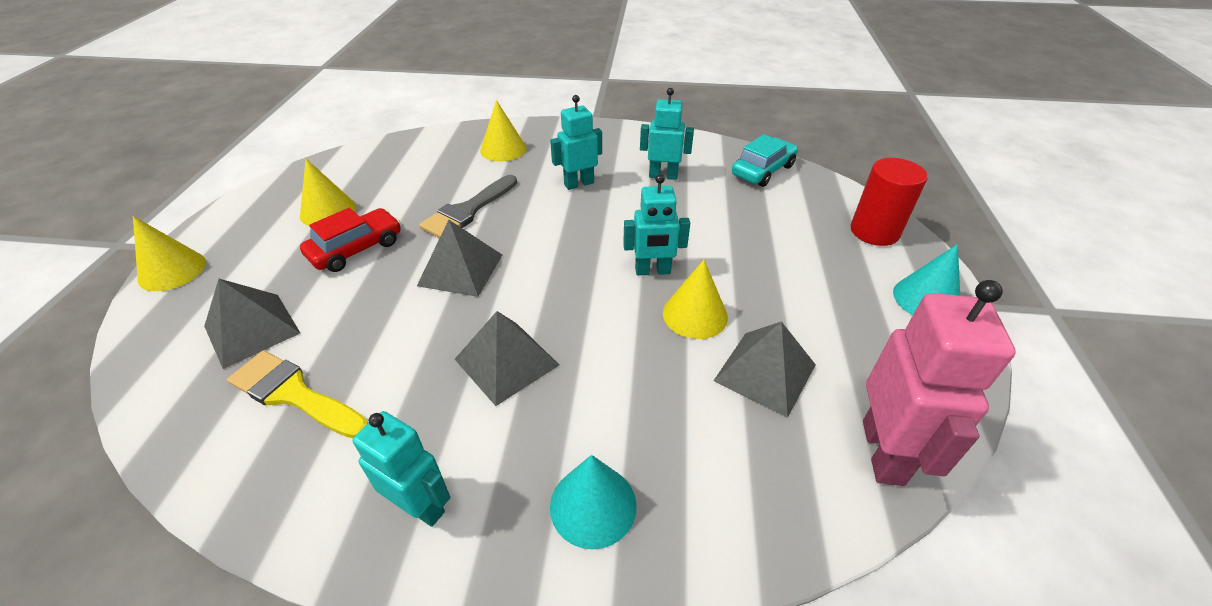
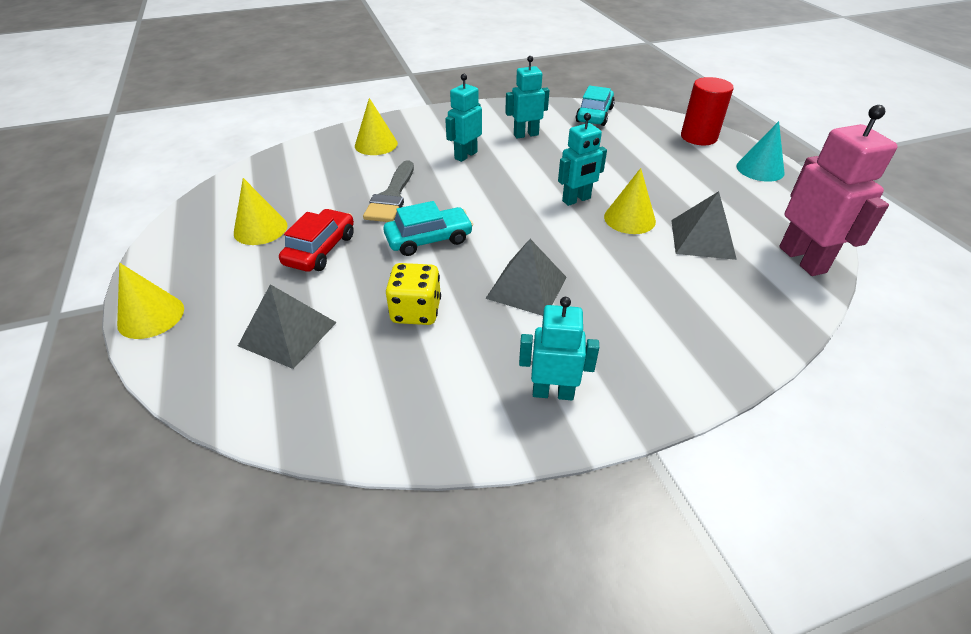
camera: 25 degrees left, 0 degrees up
(294, 394) = (379, 363): yellow brush -> none
(377, 348) = (416, 311): none -> yellow dice
(460, 270) = (429, 239): grey pyramid -> turquoise car
(593, 505) = (665, 348): turquoise cone -> none

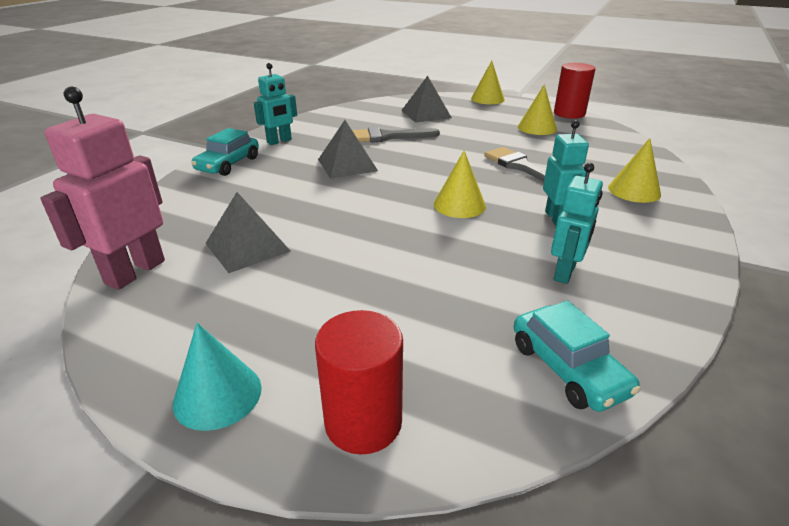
camera: 135 degrees right, 10 degrees down
(177, 228) = (569, 113): none -> red cylinder
(320, 249) = (487, 134): red car -> none
(416, 311) = (388, 137): yellow dice -> grey brush
(429, 239) = (445, 160): turquoise car -> turquoise car (228, 164)
(576, 200) = (396, 228): turquoise robot -> none
(629, 219) = (330, 234): yellow cone -> yellow cone (459, 205)
(802, 259) = (135, 272): pink robot -> pink robot turned 90 degrees clockwise

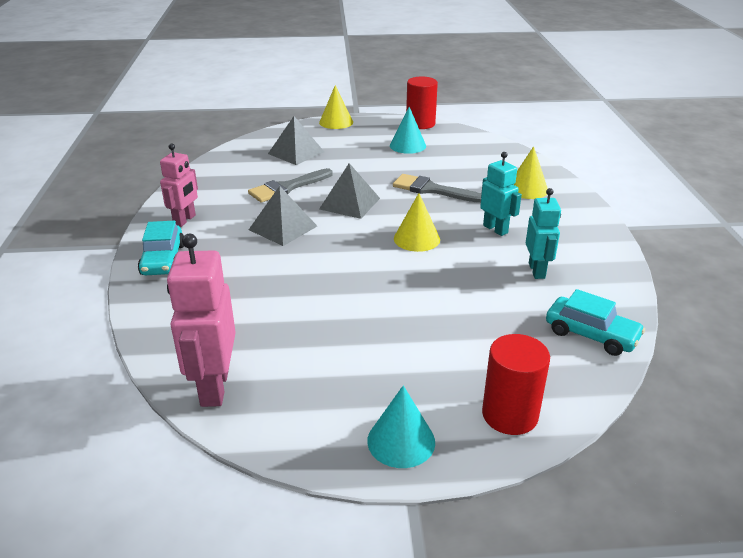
camera: 30 degrees left, 0 degrees up
(247, 247) = (286, 331): grey pyramid -> grey pyramid (350, 203)
(279, 141) = (185, 220): turquoise robot -> pink robot
(537, 128) = (407, 145): yellow cone -> turquoise cone

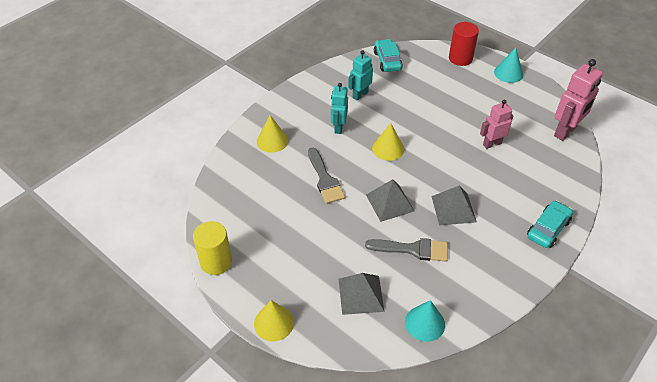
camera: 135 degrees left, 15 degrees up
(185, 220) = (512, 261): pink robot -> pink robot (492, 144)
(407, 145) = (270, 238): turquoise cone -> turquoise cone (425, 323)
(420, 124) = (216, 262): red cylinder -> yellow cylinder

